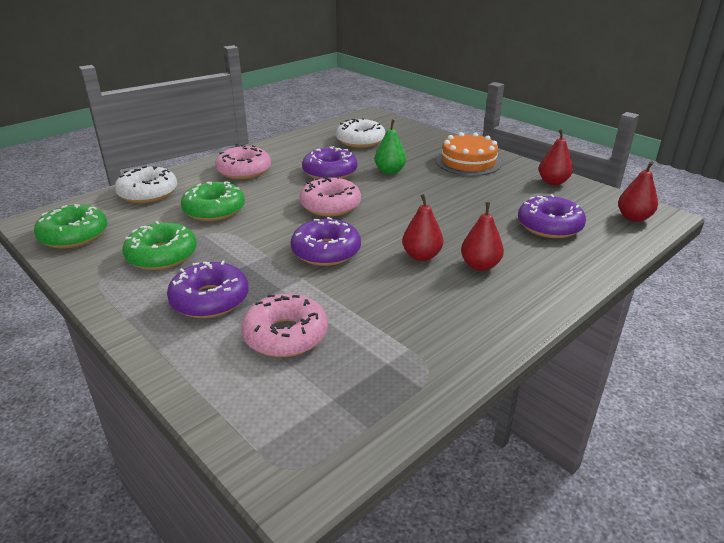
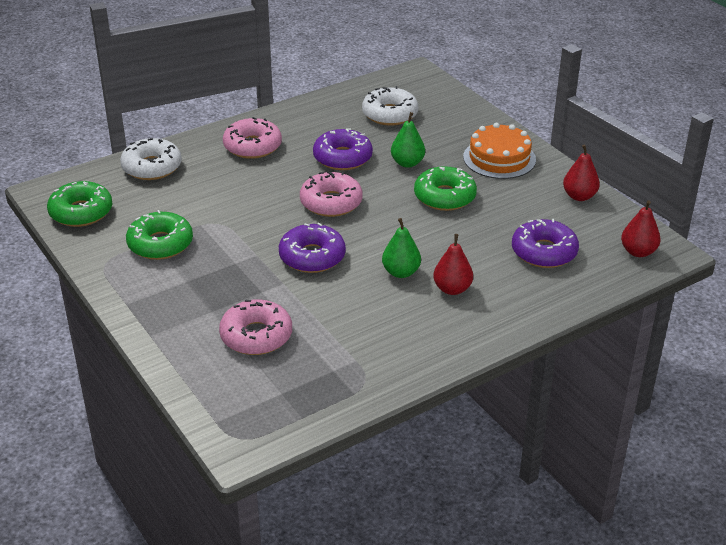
camera: 10 degrees right, 5 degrees up
(210, 299) = (198, 295): purple donut -> none
(214, 210) = (215, 196): green donut -> green donut (444, 197)
(421, 256) = (401, 272): red pear -> green pear

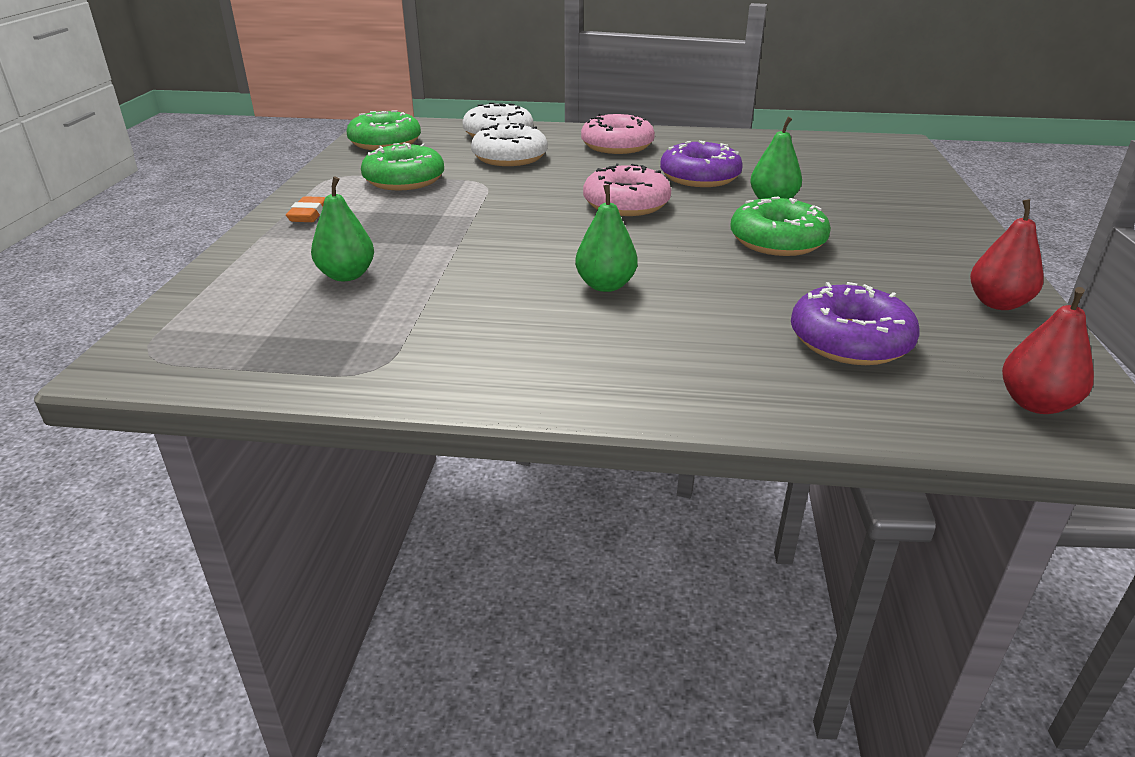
camera: 40 degrees right, 5 degrees down
(150, 304) = (309, 214): none -> orange eraser
(256, 336) = (346, 275): pink donut -> green pear
(312, 257) = (527, 236): purple donut -> none
(390, 114) = (812, 162): white donut -> white donut (509, 157)
(452, 289) = (646, 326): red pear -> none
(499, 158) = (911, 231): orange cake -> none

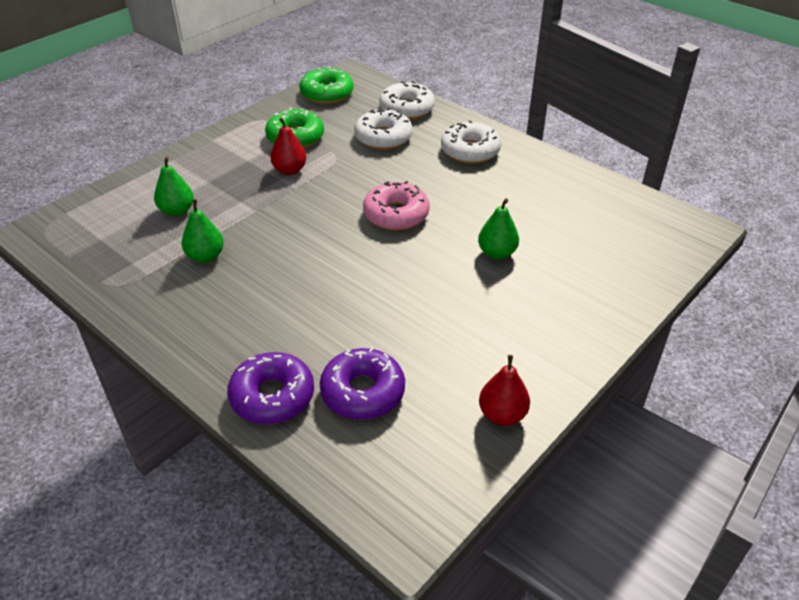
camera: 35 degrees right, 10 degrees up
(309, 214) = (212, 150): orange eraser -> none
(605, 285) = (291, 281): green pear -> green pear (205, 256)
(617, 146) = (470, 151): pink donut -> white donut
(699, 177) = (481, 207): purple donut -> purple donut (272, 396)
(777, 241) = (443, 291): green donut -> none
(1035, 404) = (394, 493): red pear -> red pear (290, 170)

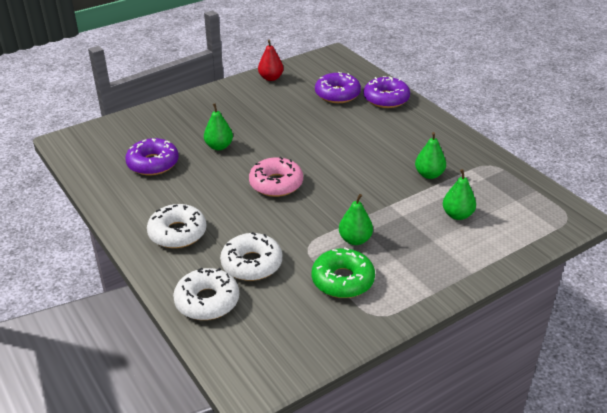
camera: 165 degrees left, 5 degrees down
(290, 170) = (355, 240): red pear -> green pear
(327, 93) = (290, 346): green donut -> none
(560, 216) = (153, 163): none -> purple donut

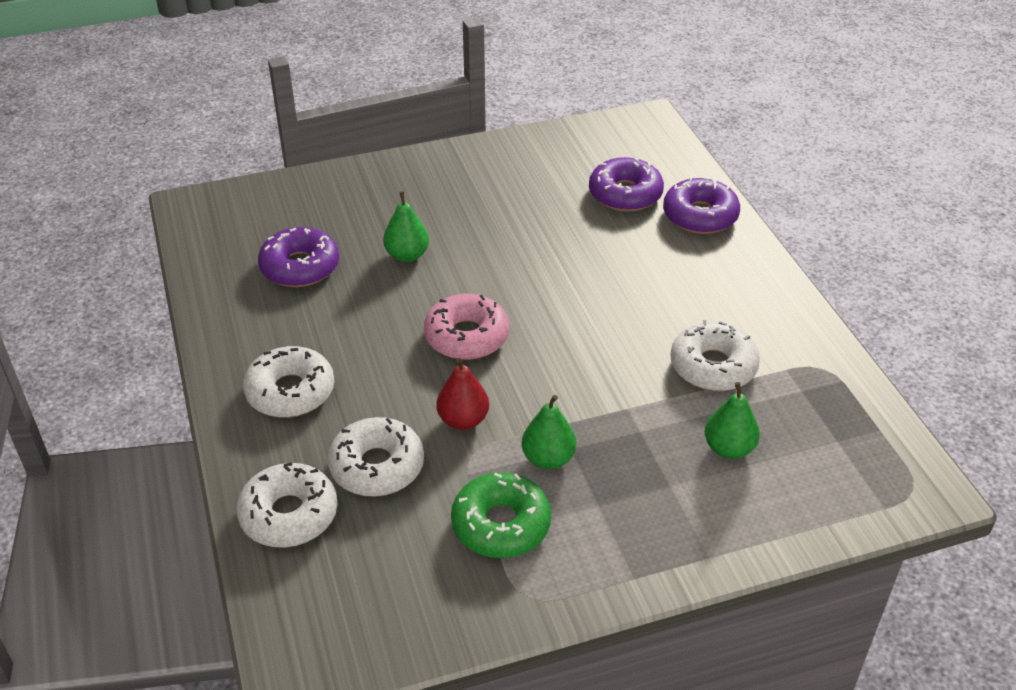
camera: 15 degrees right, 5 degrees up
(271, 78) = (532, 148): red pear -> red pear (463, 420)
(429, 174) = (713, 366): green pear -> white donut

